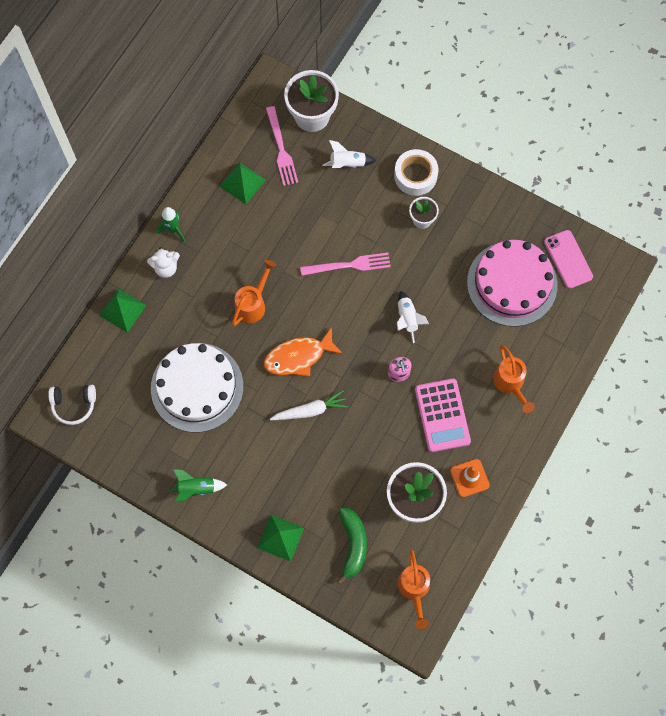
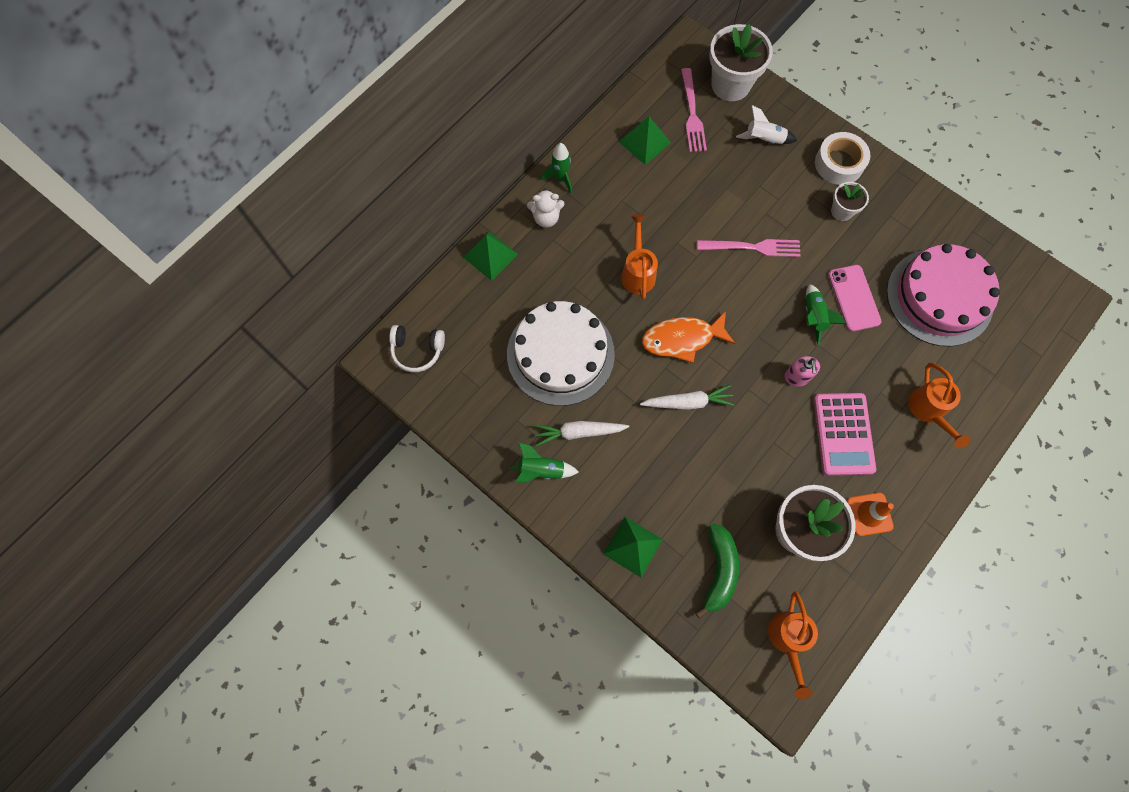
camera: 10 degrees right, 0 degrees up
(222, 452) = (578, 432): none -> white carrot
(253, 304) = (638, 272): orange watering can -> orange watering can turned 45 degrees counterclockwise
(407, 318) = (813, 317): white rocket -> green rocket
(568, 259) = (1008, 280): pink phone -> pink phone (854, 298)

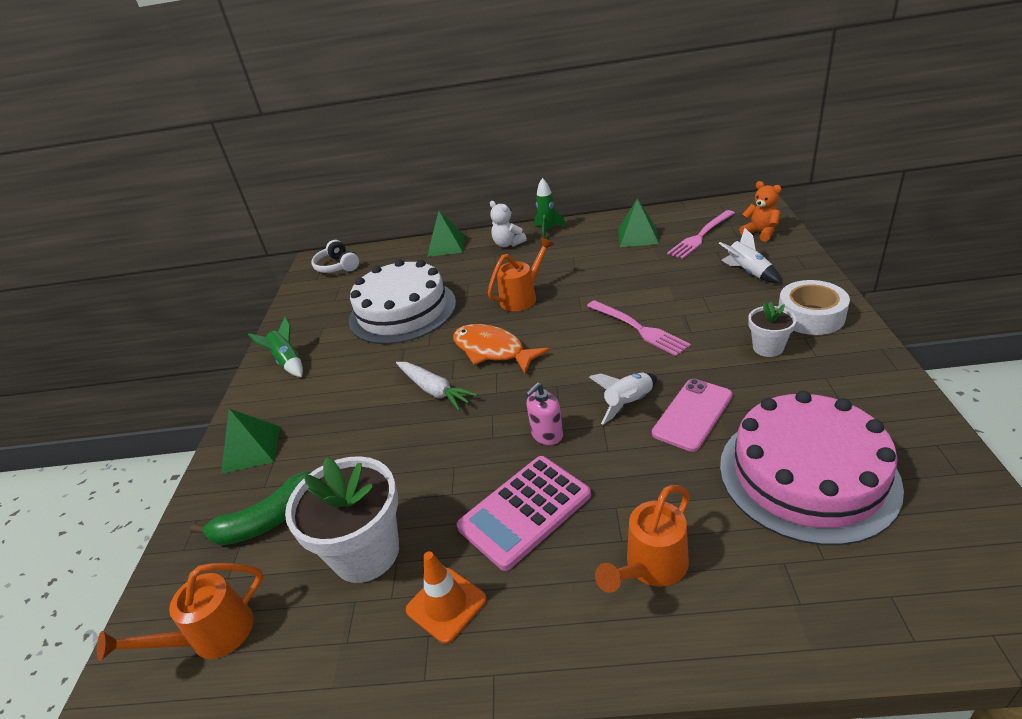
camera: 55 degrees right, 35 degrees down
(578, 432) = (340, 357): white carrot -> none
(730, 85) = (760, 233): white flower pot -> orange teddy bear
(813, 317) = (628, 403): green rocket -> white rocket

